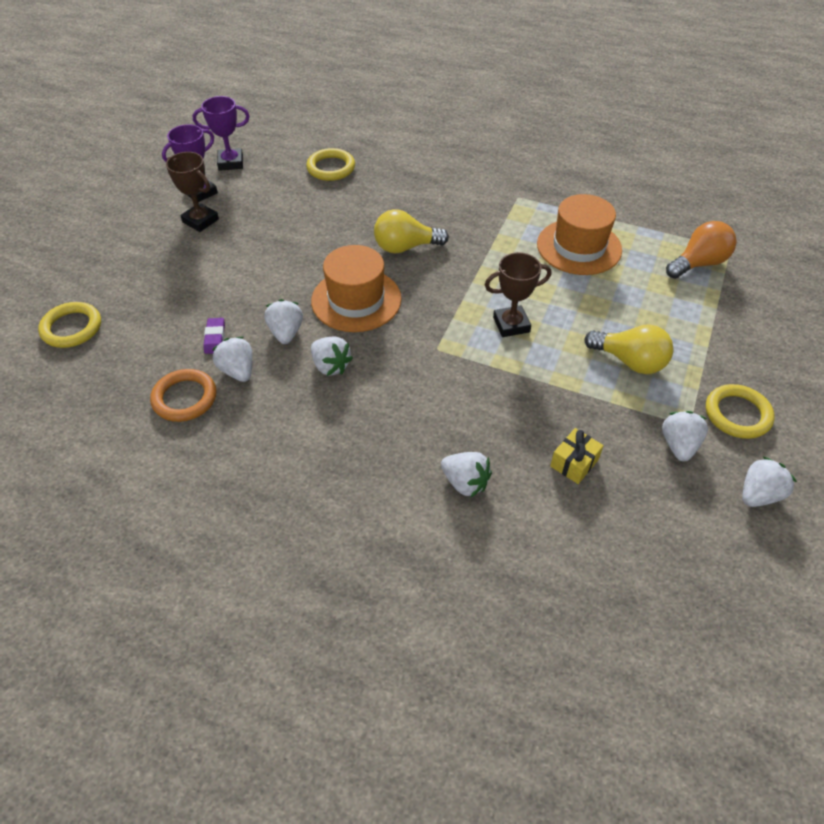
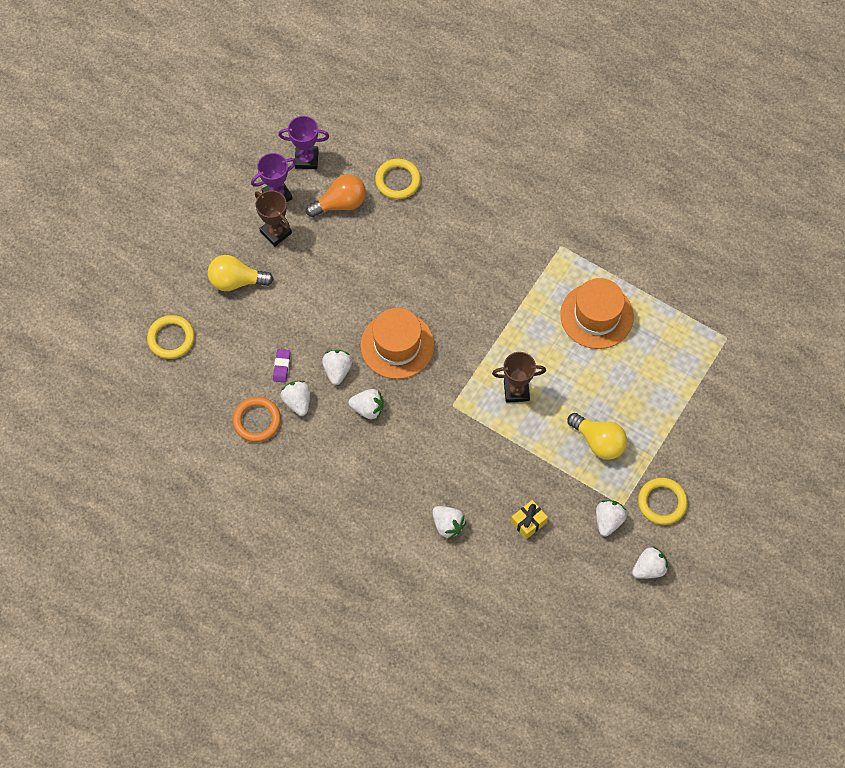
camera: 10 degrees right, 15 degrees up
(330, 366) = (368, 409): white strawberry -> white strawberry turned 45 degrees counterclockwise
(405, 247) = (448, 292): yellow light bulb -> yellow light bulb (236, 281)
(698, 263) = (692, 351): orange light bulb -> orange light bulb (340, 203)

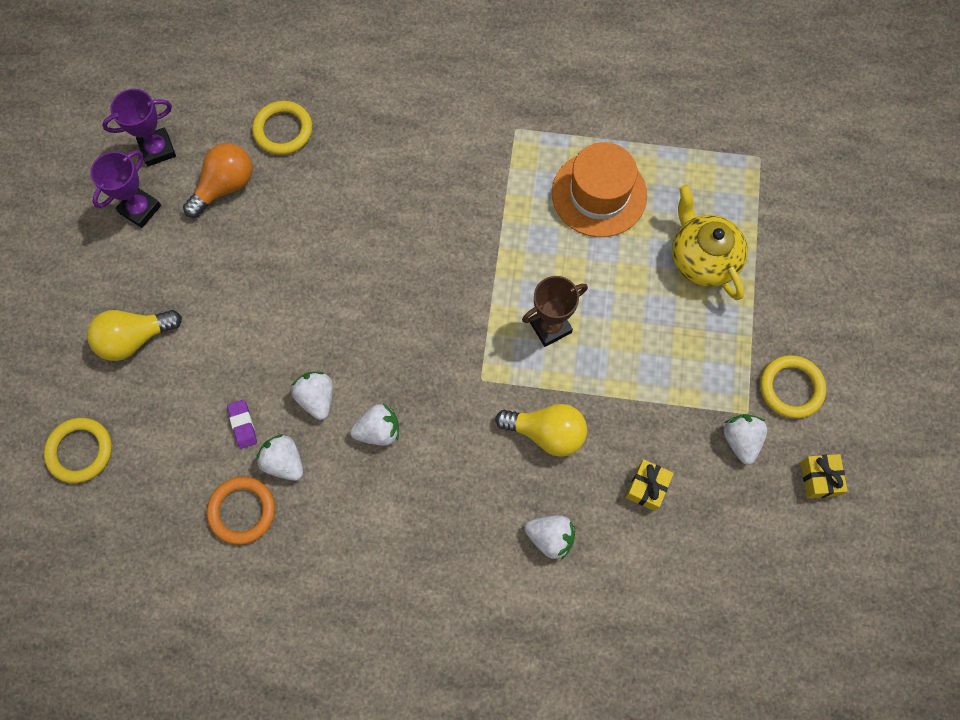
camera: 25 degrees left, 5 degrees up
(275, 232) = (158, 256): brown trophy -> none
(397, 345) = (377, 333): orange hat -> none
(598, 442) = (679, 346): yellow light bulb -> yellow light bulb (546, 433)
(647, 390) = (702, 258): none -> yellow teapot
(649, 568) = (819, 478): white strawberry -> yellow gift

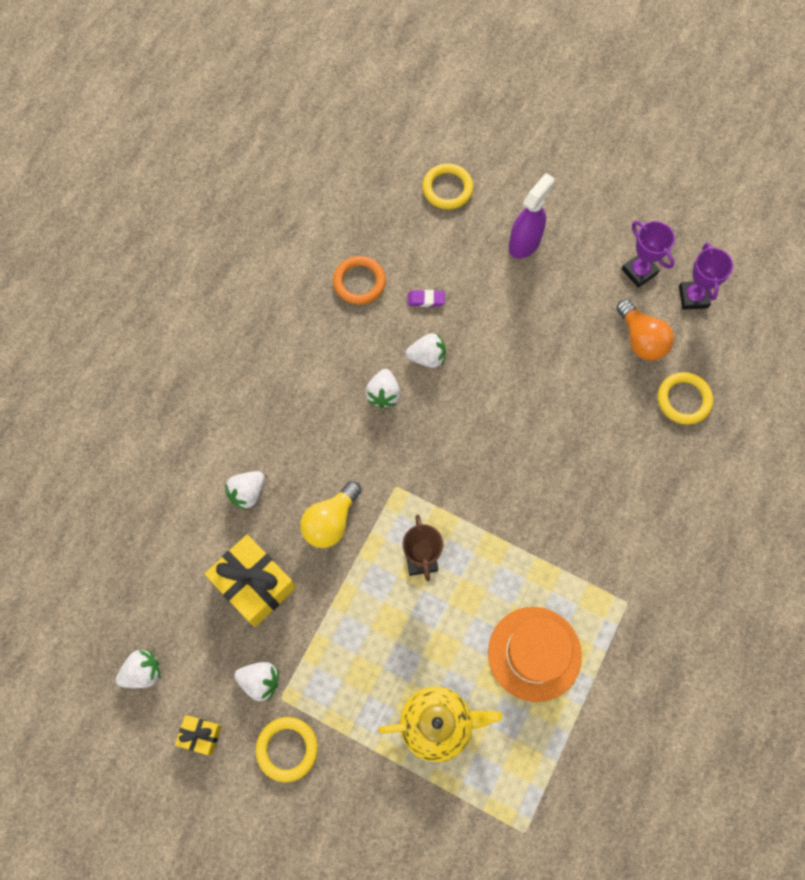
camera: 110 degrees right, 0 degrees up
(134, 339) = (524, 243): yellow light bulb -> purple spray bottle
(284, 462) = (385, 320): white strawberry -> white strawberry (143, 672)
(647, 487) = (254, 584): yellow gift -> yellow gift, size x1.98

